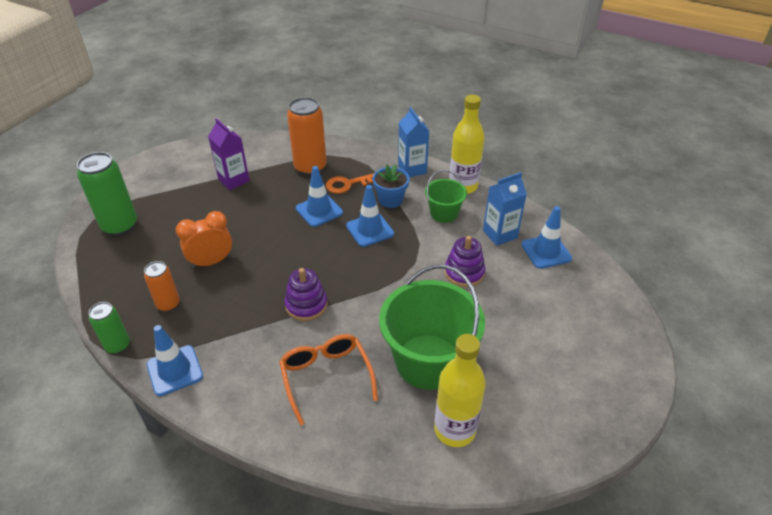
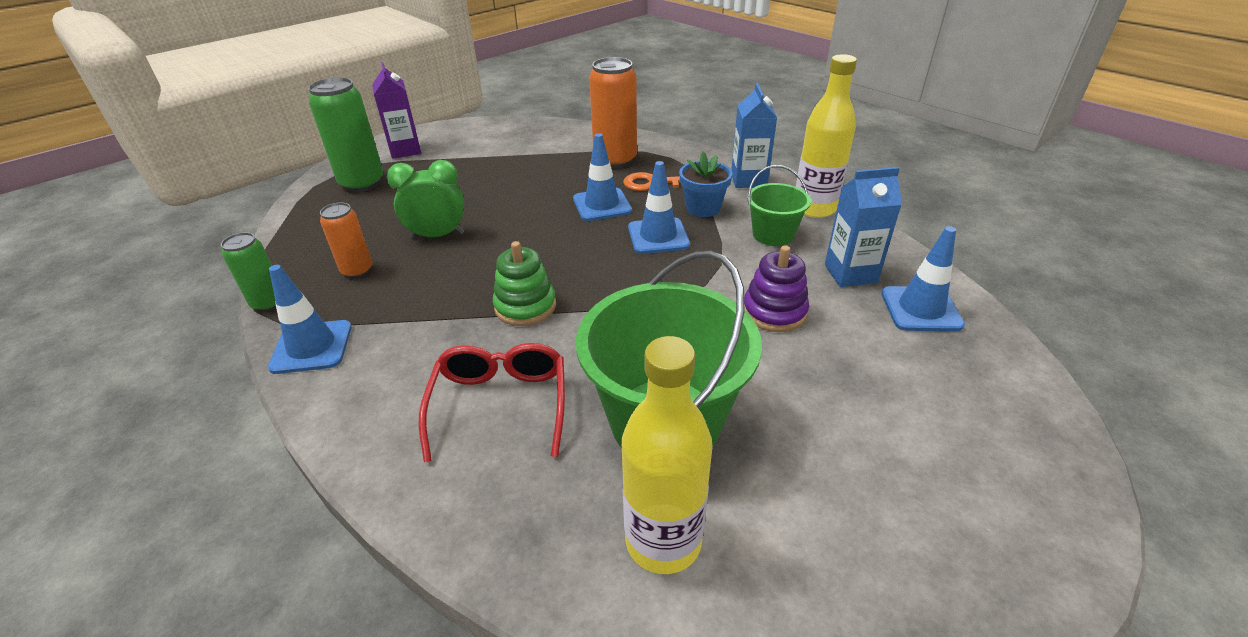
camera: 20 degrees right, 5 degrees down
(211, 262) = (437, 236): orange clock -> green clock
(234, 180) = (516, 160): purple carton -> purple carton (405, 150)
(306, 305) = (525, 306): purple stacking toy -> green stacking toy
(326, 377) = (500, 405): orange glasses -> red glasses

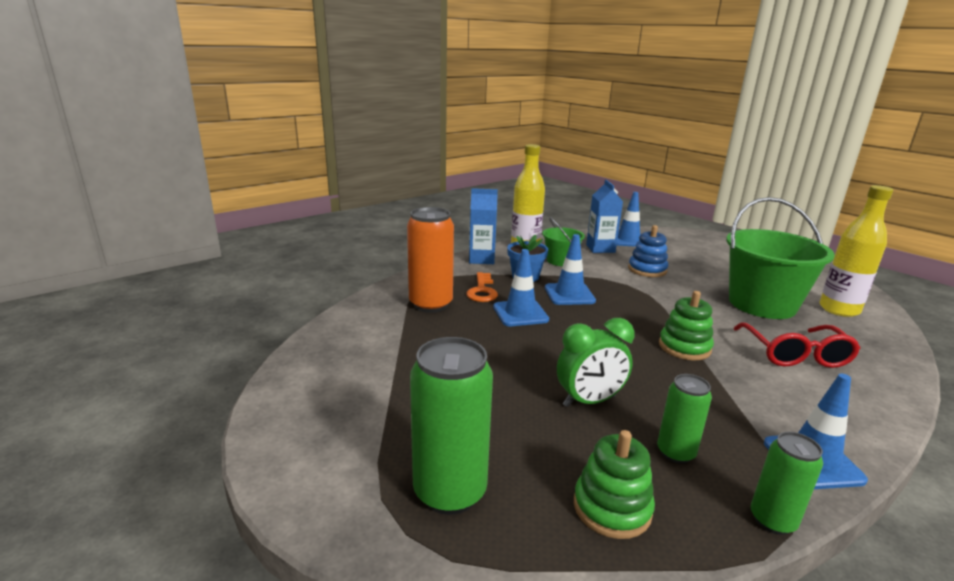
camera: 90 degrees left, 15 degrees down
(319, 236) = (612, 508): none -> green stacking toy
(357, 271) = (675, 452): orange can -> green can
(405, 150) = (340, 459): purple carton -> none
(437, 236) = (589, 401): green clock -> green clock turned 105 degrees counterclockwise
(500, 405) = (795, 354): red glasses -> red glasses turned 90 degrees counterclockwise
(774, 312) = (647, 270): purple stacking toy -> blue stacking toy

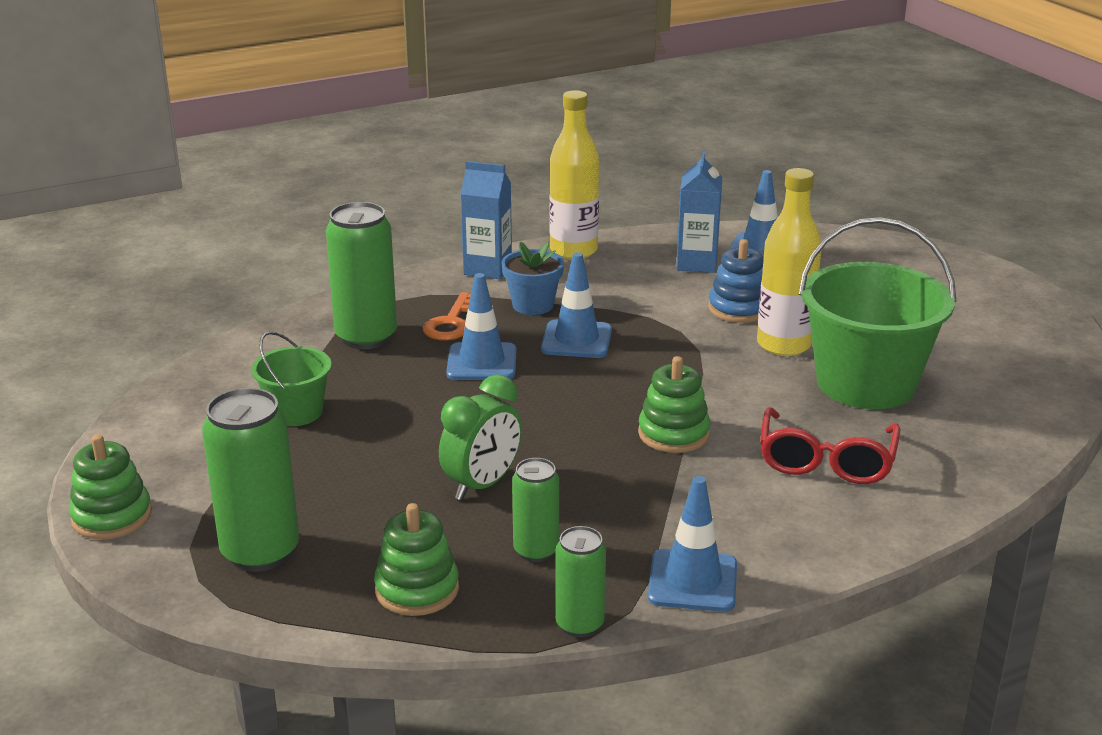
camera: 15 degrees right, 5 degrees up
(292, 475) = (112, 516): none -> green stacking toy
(431, 304) = (366, 337): orange can -> green can
(560, 261) = (610, 281): green bucket -> green bucket (296, 412)
(589, 401) = (482, 485): green clock -> green clock turned 45 degrees counterclockwise
(839, 309) = (985, 404): yellow bottle -> yellow bottle (783, 345)

